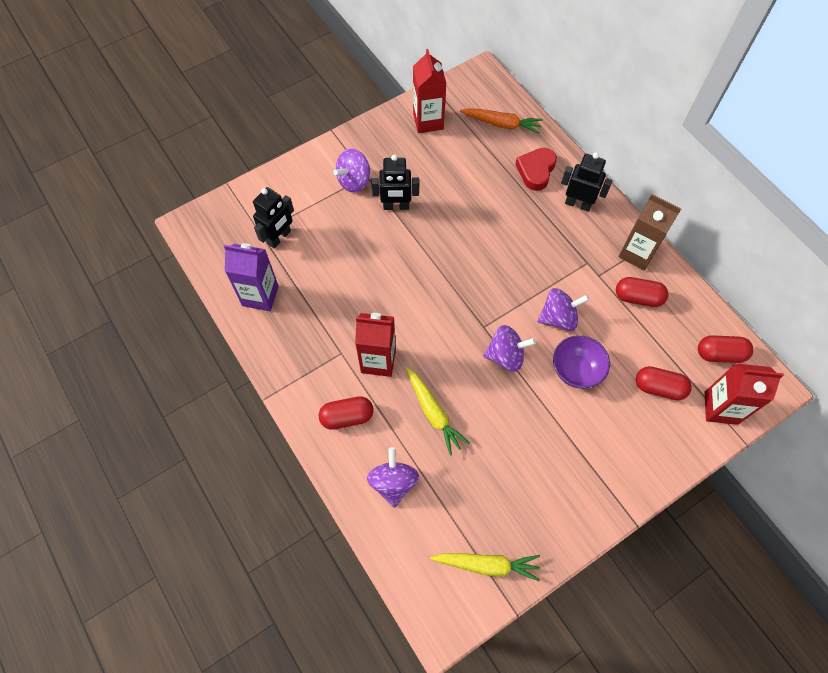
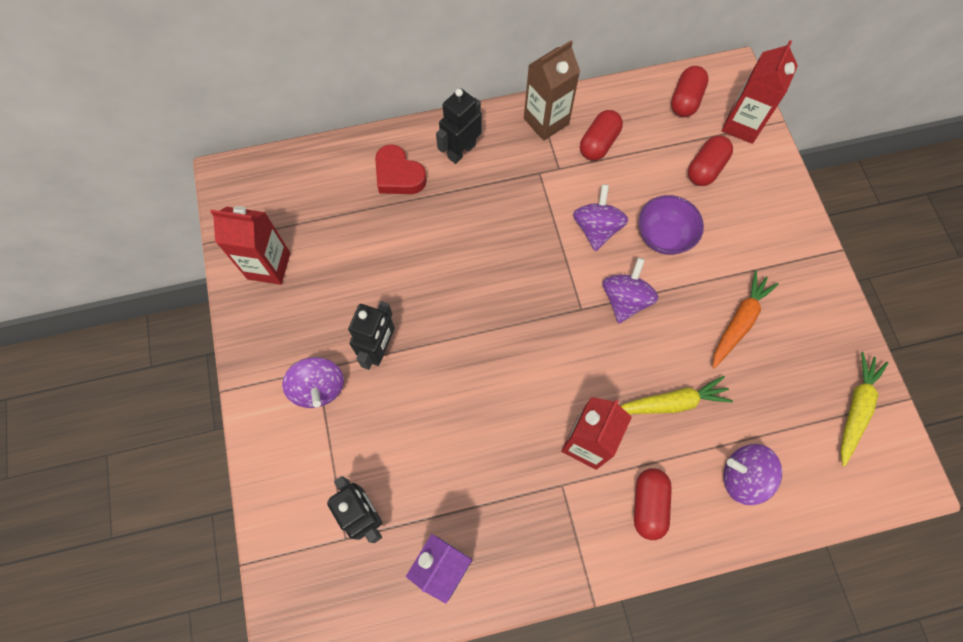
camera: 70 degrees left, 5 degrees up
(502, 124) = (315, 185): orange carrot -> orange carrot (739, 322)

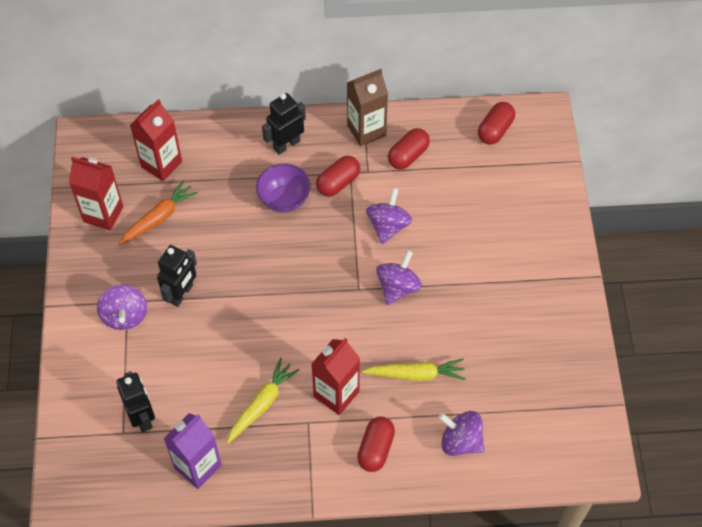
camera: 10 degrees right, 10 degrees down
(398, 175) = (228, 157): red heart -> none
(663, 236) = (444, 241): purple bowl -> purple bowl (284, 199)
(706, 168) = (497, 190): red capsule -> red capsule (338, 183)
(739, 322) = (491, 320): orange carrot -> orange carrot (159, 218)
(742, 125) = (540, 159): red carton -> red carton (161, 164)
(855, 409) = (572, 405): yellow carrot -> yellow carrot (262, 404)

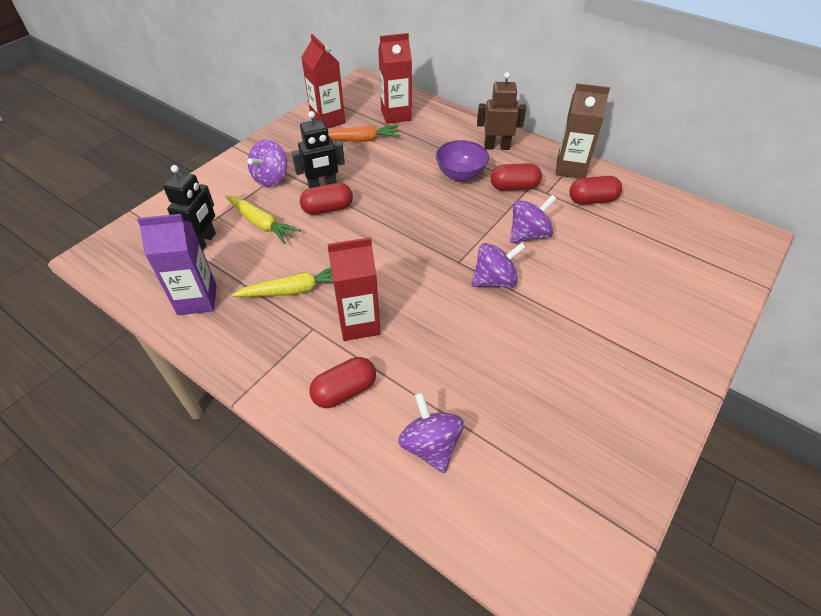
camera: 40 degrees right, 10 degrees down
(286, 144) = (496, 147): black robot -> brown robot
(416, 374) = (444, 356): yellow carrot -> yellow carrot (261, 224)
(495, 130) = (693, 223): red capsule -> red capsule (328, 209)

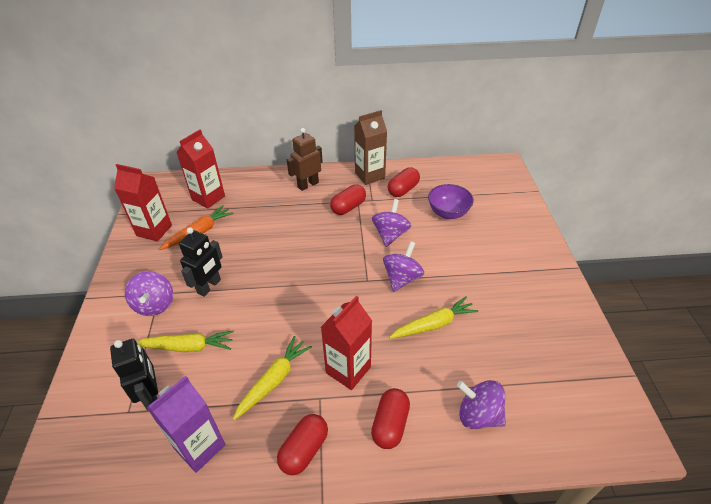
camera: 40 degrees left, 5 degrees down
(328, 209) = (232, 300): red capsule -> red capsule (304, 450)
(460, 175) = (304, 218): purple bowl -> purple bowl (448, 213)
(479, 340) = (434, 324): none -> yellow carrot

